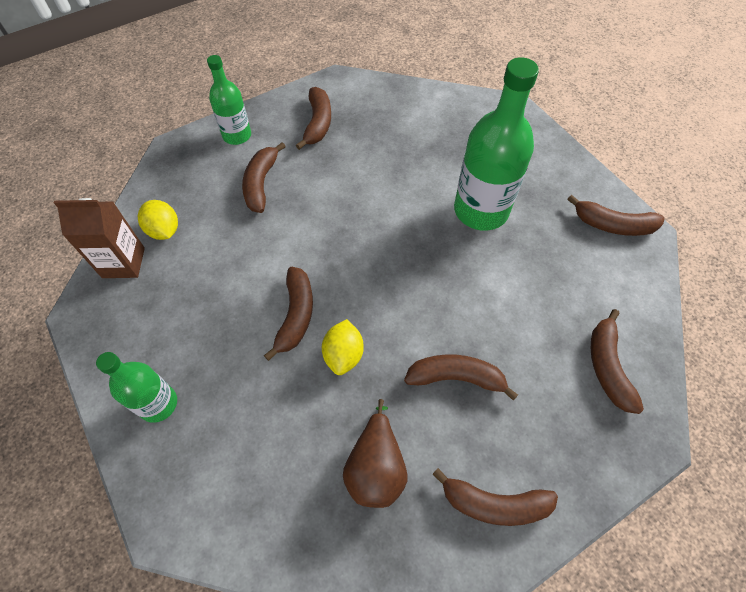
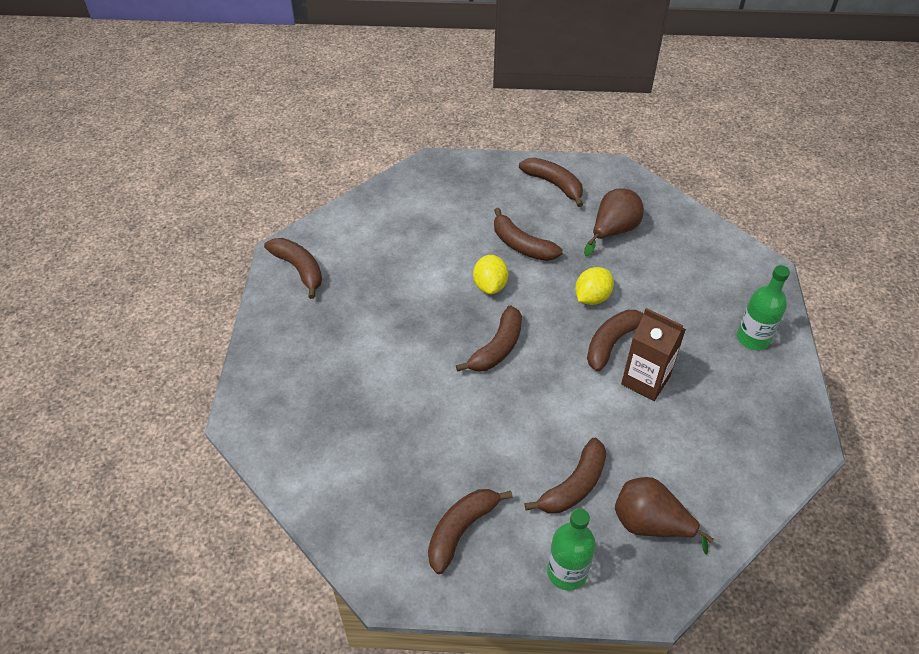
camera: 145 degrees left, 10 degrees down
(123, 263) = (755, 475): brown carton -> brown carton (645, 380)
(164, 230) = (702, 488): yellow lemon -> yellow lemon (490, 285)
(194, 187) = (650, 524): none -> brown pear
(481, 210) = (388, 338): green bottle -> none
(607, 367) = (416, 201): brown banana -> brown banana (497, 348)

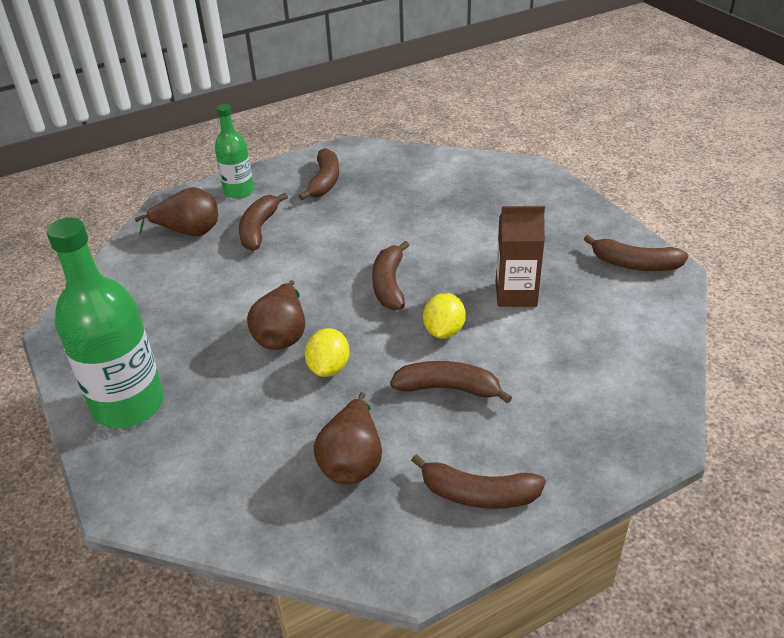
camera: 150 degrees right, 10 degrees down
(490, 285) = (444, 331): yellow lemon -> yellow lemon turned 45 degrees clockwise
(612, 342) = (282, 335): brown banana -> brown pear
(645, 380) = (233, 318): brown carton -> brown carton (516, 294)
(753, 338) = (128, 404): green bottle -> green bottle, size x1.74

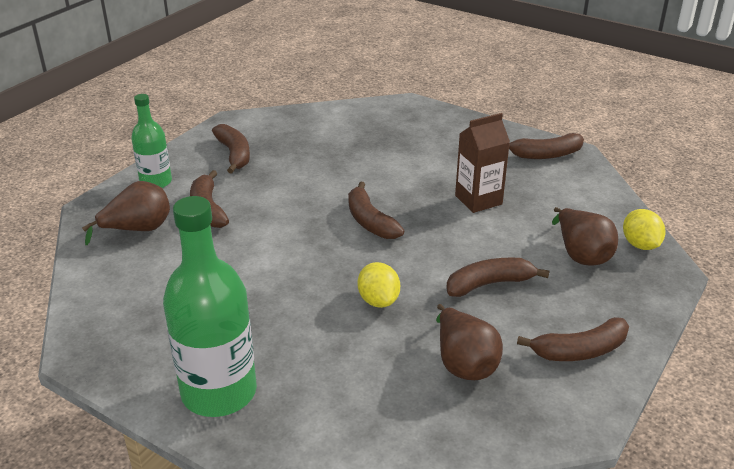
camera: 30 degrees left, 5 degrees down
(282, 335) = (312, 288): brown pear -> brown pear (581, 254)
(444, 331) = (447, 243): yellow lemon -> yellow lemon (640, 245)

